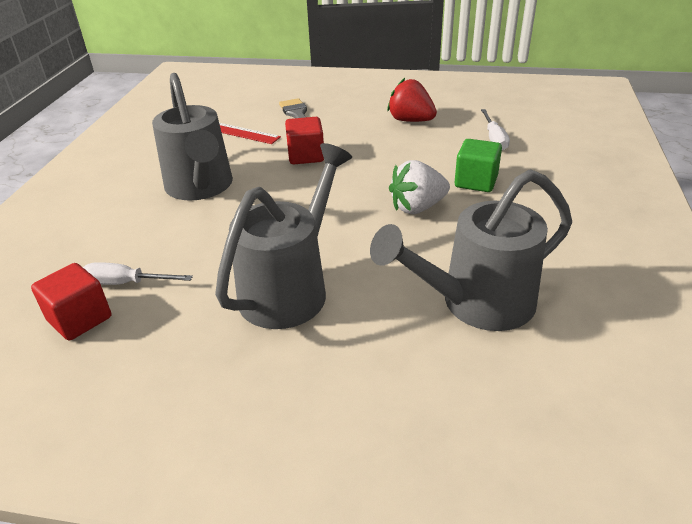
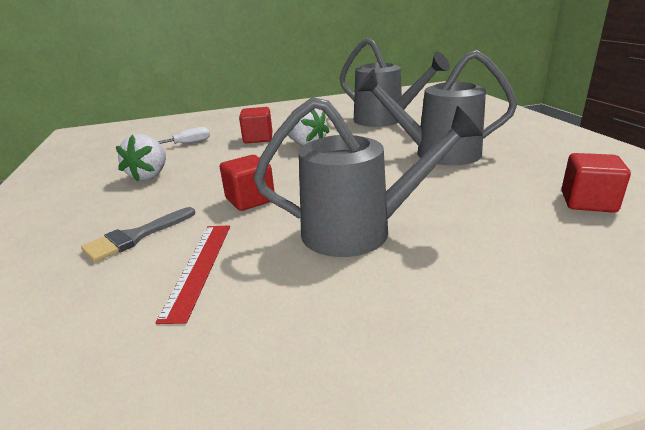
camera: 115 degrees left, 10 degrees down
(126, 283) = (529, 203): white screwdriver -> none
(201, 188) = (360, 231): grey watering can -> grey watering can turned 45 degrees clockwise
(410, 120) = (150, 175): red strawberry -> white strawberry
(476, 181) = (258, 138): green cube -> red cube

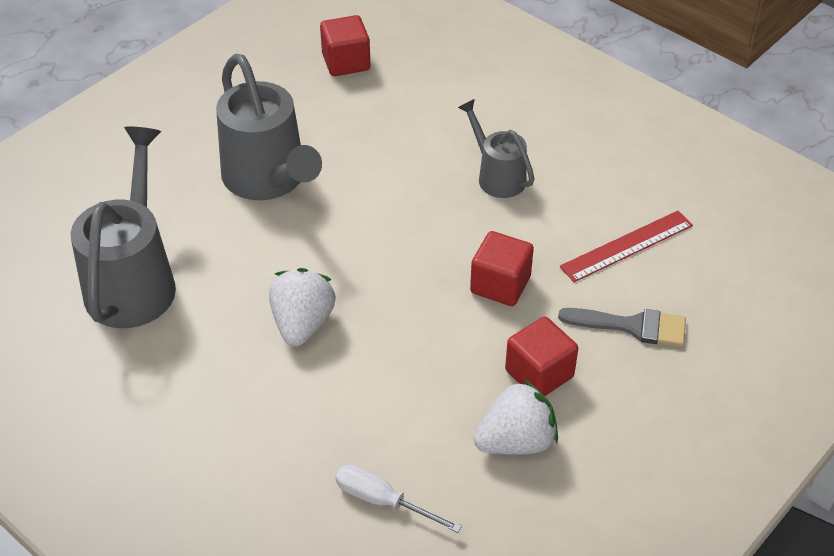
camera: 125 degrees left, 20 degrees up
(258, 138) = (303, 407): red cube -> red cube (539, 374)
(360, 231) = (497, 176): grey watering can -> grey watering can, size x0.57

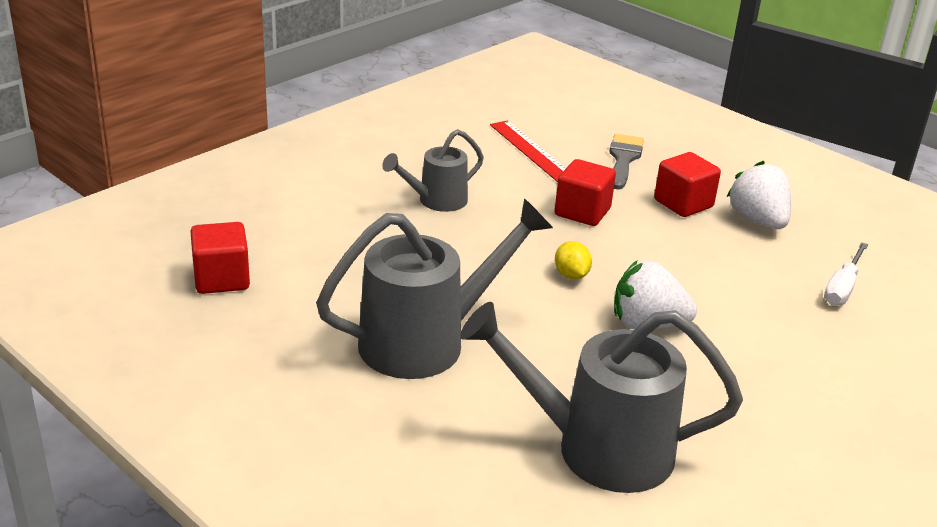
camera: 90 degrees left, 15 degrees down
(379, 272) = (571, 275): none -> yellow lemon

